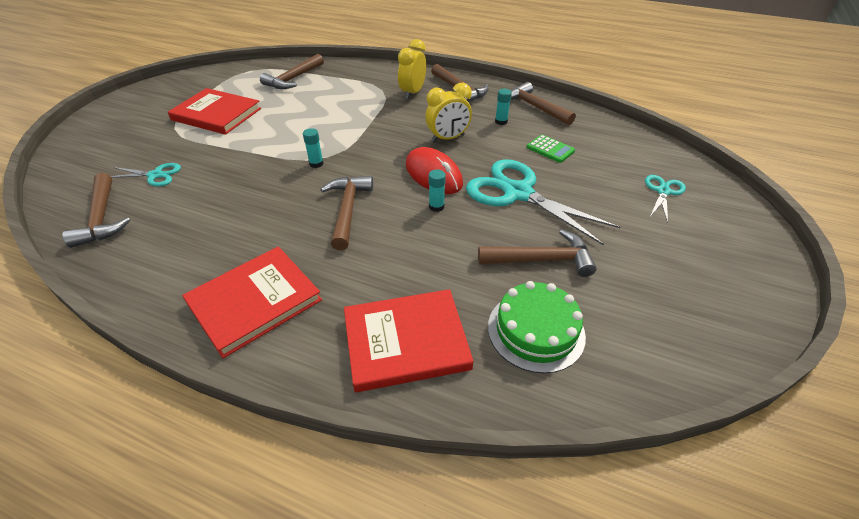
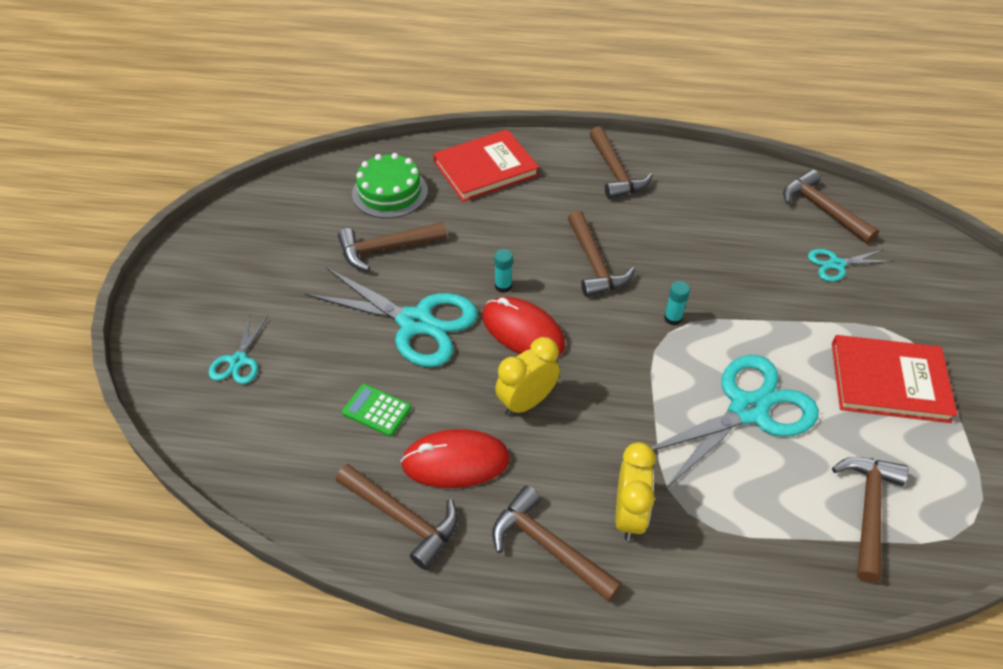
camera: 165 degrees right, 5 degrees up
(254, 302) = (615, 172): red book -> brown hammer
(313, 116) = (748, 410): none -> turquoise scissors
(501, 121) = (455, 462): turquoise glue stick -> red mouse

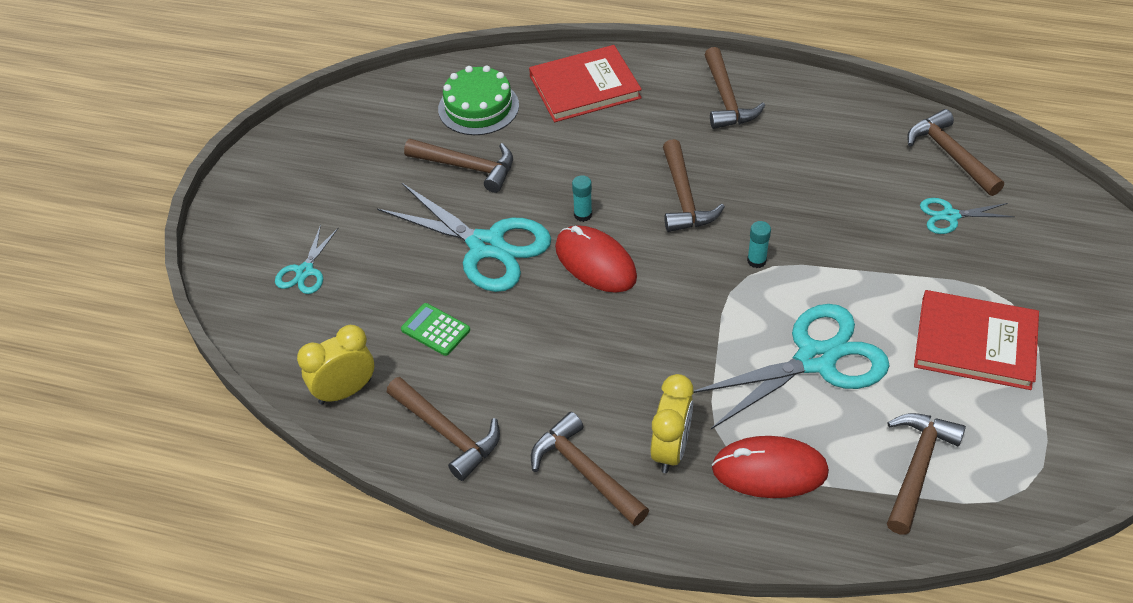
camera: 10 degrees right, 0 degrees up
(386, 248) = (467, 167): brown hammer -> brown hammer turned 150 degrees counterclockwise
(455, 462) = (506, 385): red mouse -> red mouse (769, 470)
(526, 402) = (587, 333): yellow clock -> yellow clock (345, 391)

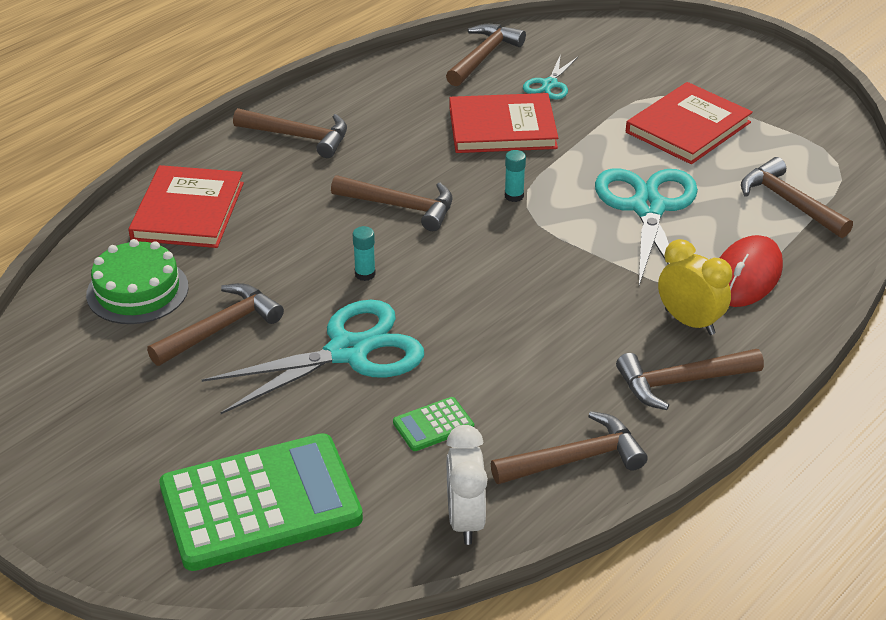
camera: 65 degrees left, 10 degrees down
(305, 271) = (260, 503): turquoise scissors -> green calculator
(345, 391) = (465, 520): yellow clock -> white clock
(595, 262) = (434, 288): red mouse -> none
(850, 212) = (502, 128): none -> red book
(950, 155) = (483, 57): brown hammer -> brown hammer turned 120 degrees clockwise

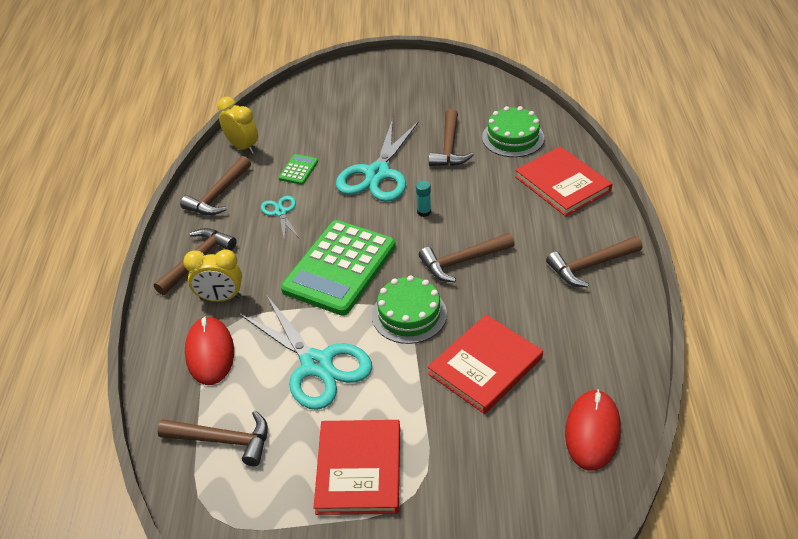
camera: 140 degrees right, 5 degrees up
(260, 503) = (332, 106): green calculator -> green calculator (339, 268)
(465, 520) = (243, 147): white clock -> yellow clock
(483, 57) = (592, 431): brown hammer -> red mouse
(514, 196) = (409, 314): turquoise glue stick -> green cake
(549, 84) = (508, 438): turquoise scissors -> turquoise scissors (280, 212)

